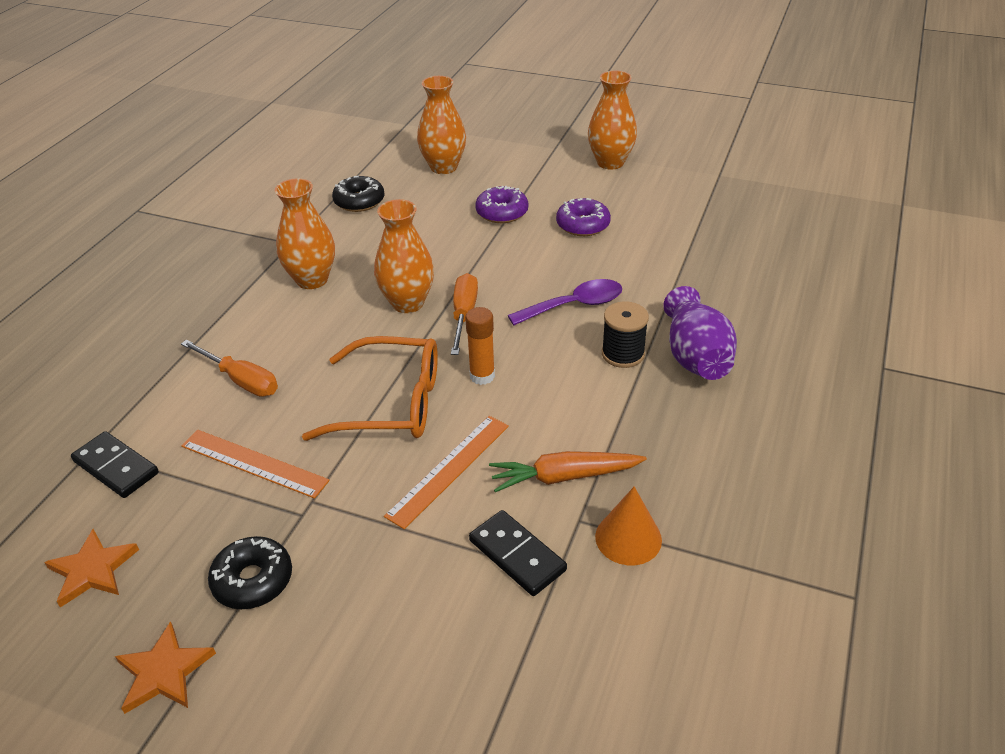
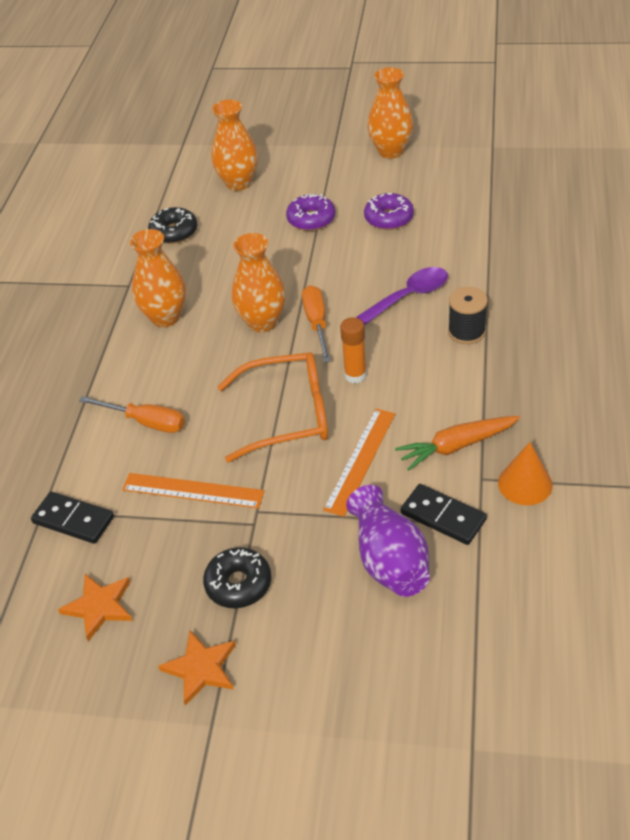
camera: 10 degrees left, 5 degrees up
(695, 356) = (527, 322): purple vase -> purple vase (389, 560)

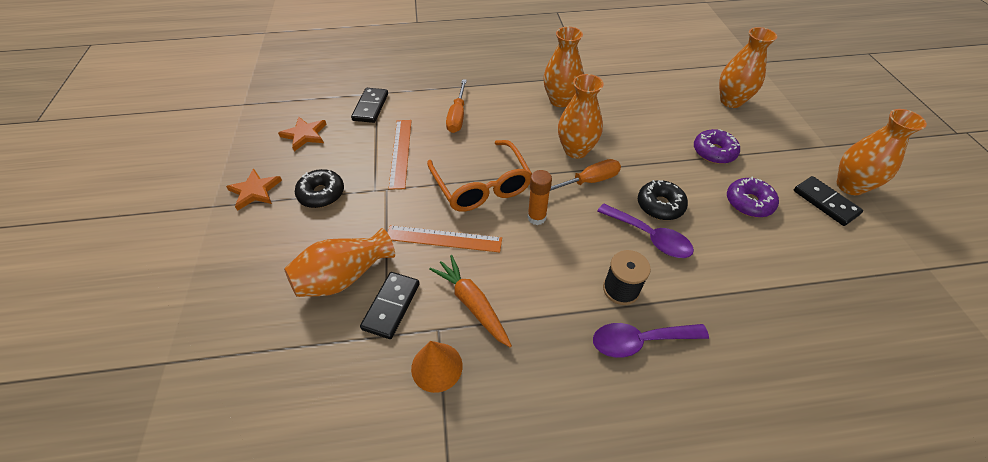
camera: 70 degrees right, 5 degrees up
(174, 232) = (651, 82): black donut -> black donut (660, 205)
(389, 560) = (344, 276): purple vase -> orange vase
(405, 172) = (825, 202): none -> black domino
(525, 333) = (639, 341): none -> purple spoon

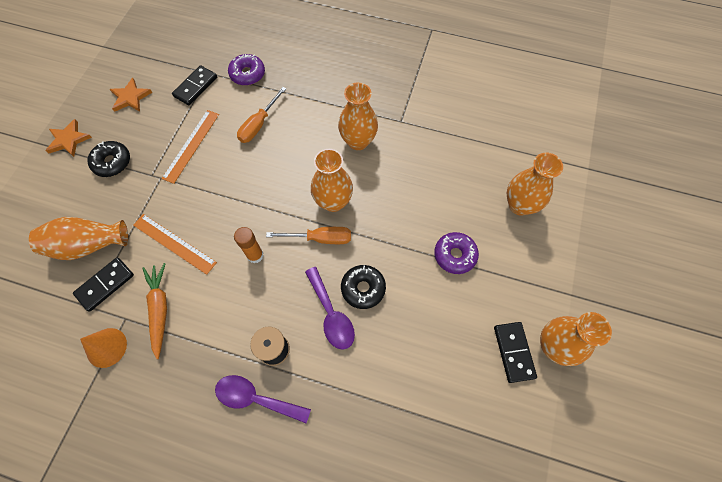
camera: 25 degrees right, 15 degrees up
(481, 185) = (233, 205): orange glasses -> none
(748, 202) = (442, 320): purple donut -> purple donut (247, 74)

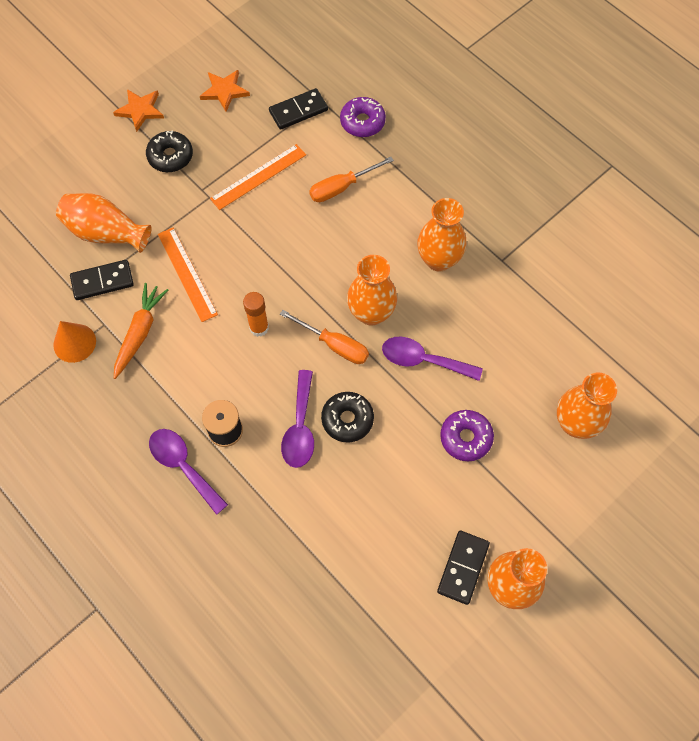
camera: 30 degrees right, 0 degrees up
(390, 216) = (423, 360): none -> purple spoon

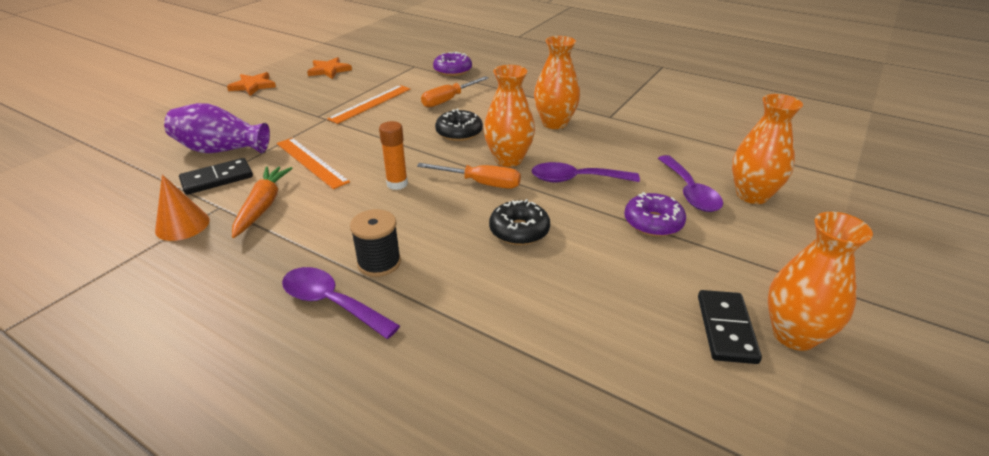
camera: 15 degrees left, 30 degrees down
(106, 233) = (221, 150): orange vase -> purple vase
(170, 156) = (284, 103): black donut -> black donut (459, 132)
(298, 111) = (396, 72): black domino -> none
(300, 428) = (468, 245): purple spoon -> purple spoon (690, 192)

